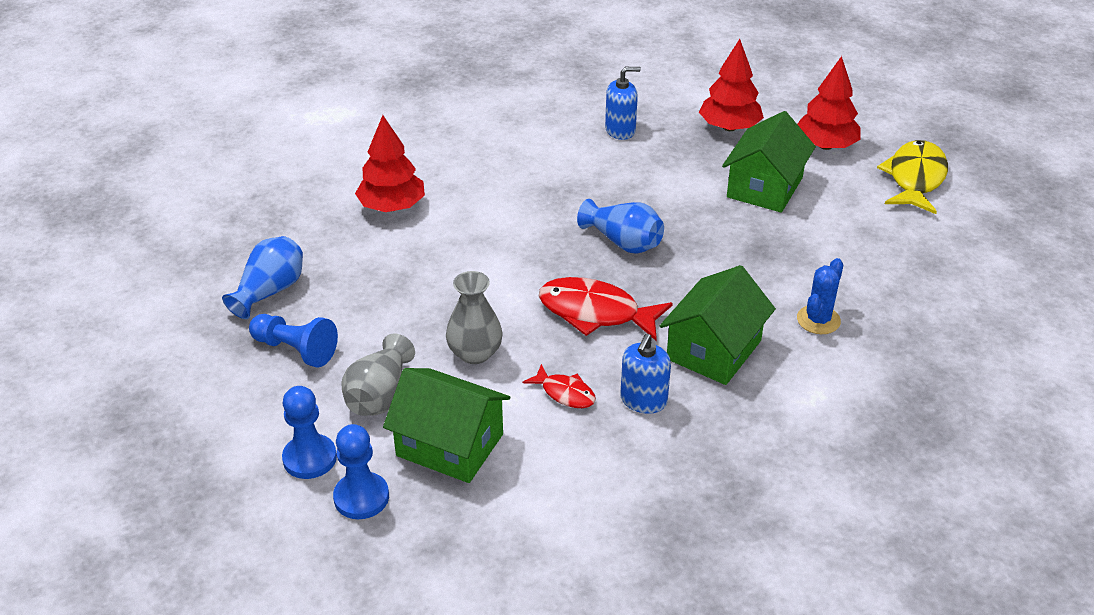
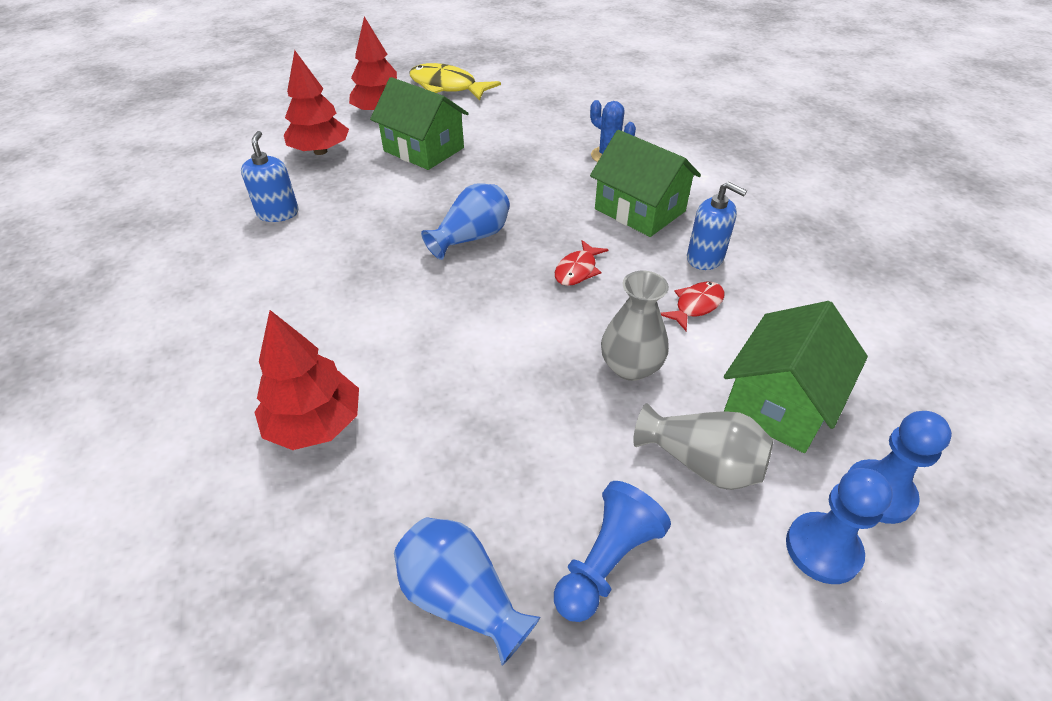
camera: 80 degrees left, 5 degrees up
(595, 313) = (577, 270): red fish -> red fish, size x0.54

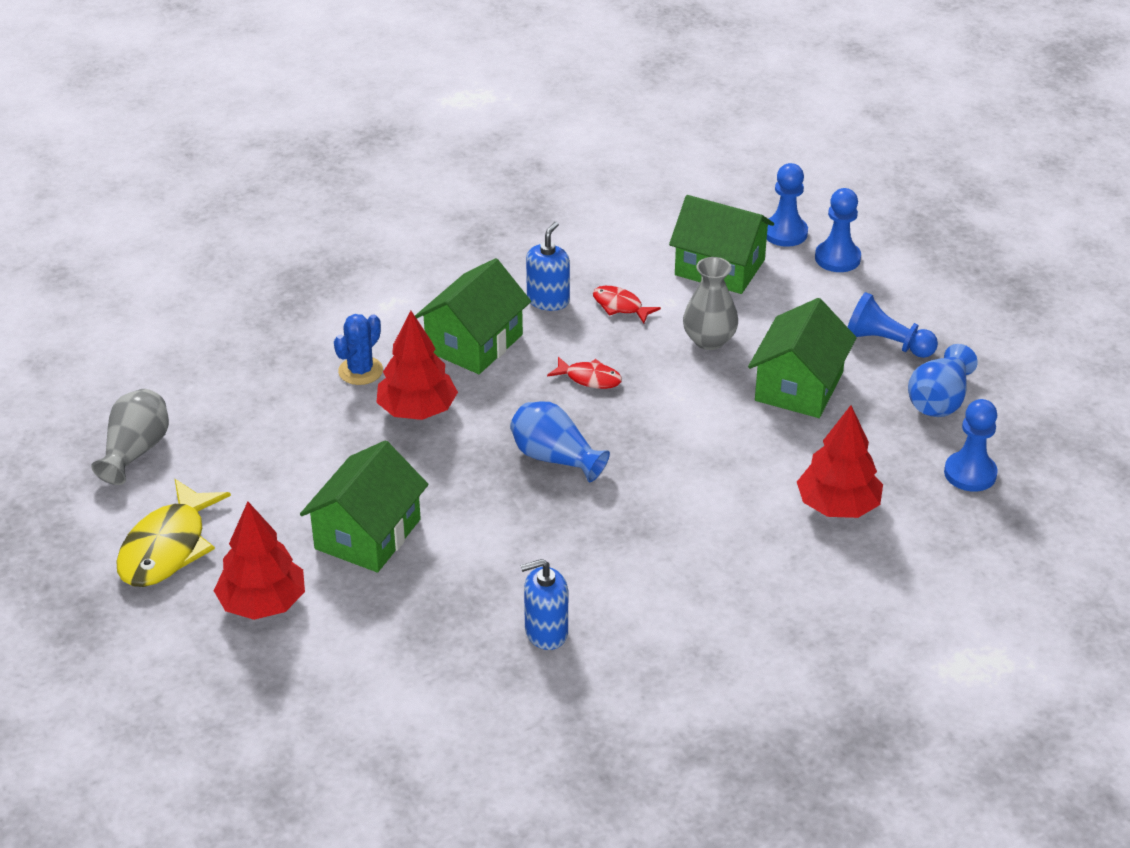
camera: 100 degrees left, 5 degrees down
(300, 591) = (970, 473): none -> blue pawn
(320, 151) = (388, 637): red tree -> red tree (417, 410)
(531, 434) = (799, 386): none -> green house
(701, 463) = (791, 304): grey vase -> grey vase (136, 451)

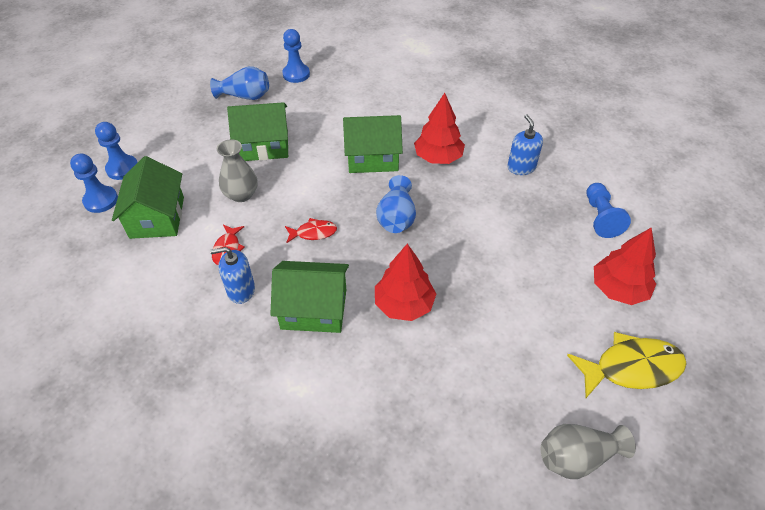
camera: 120 degrees left, 10 degrees up
(360, 371) = (387, 360): blue cactus -> none
(368, 534) = (526, 270): green house -> green house (372, 157)
(546, 632) = (521, 167): blue soap dispenser -> blue soap dispenser turned 150 degrees counterclockwise
(589, 378) = (313, 233): red fish -> red fish turned 90 degrees clockwise
(838, 506) = (351, 105): red tree -> red tree (438, 157)
(886, 343) = (204, 126): blue pawn -> blue pawn (600, 217)

